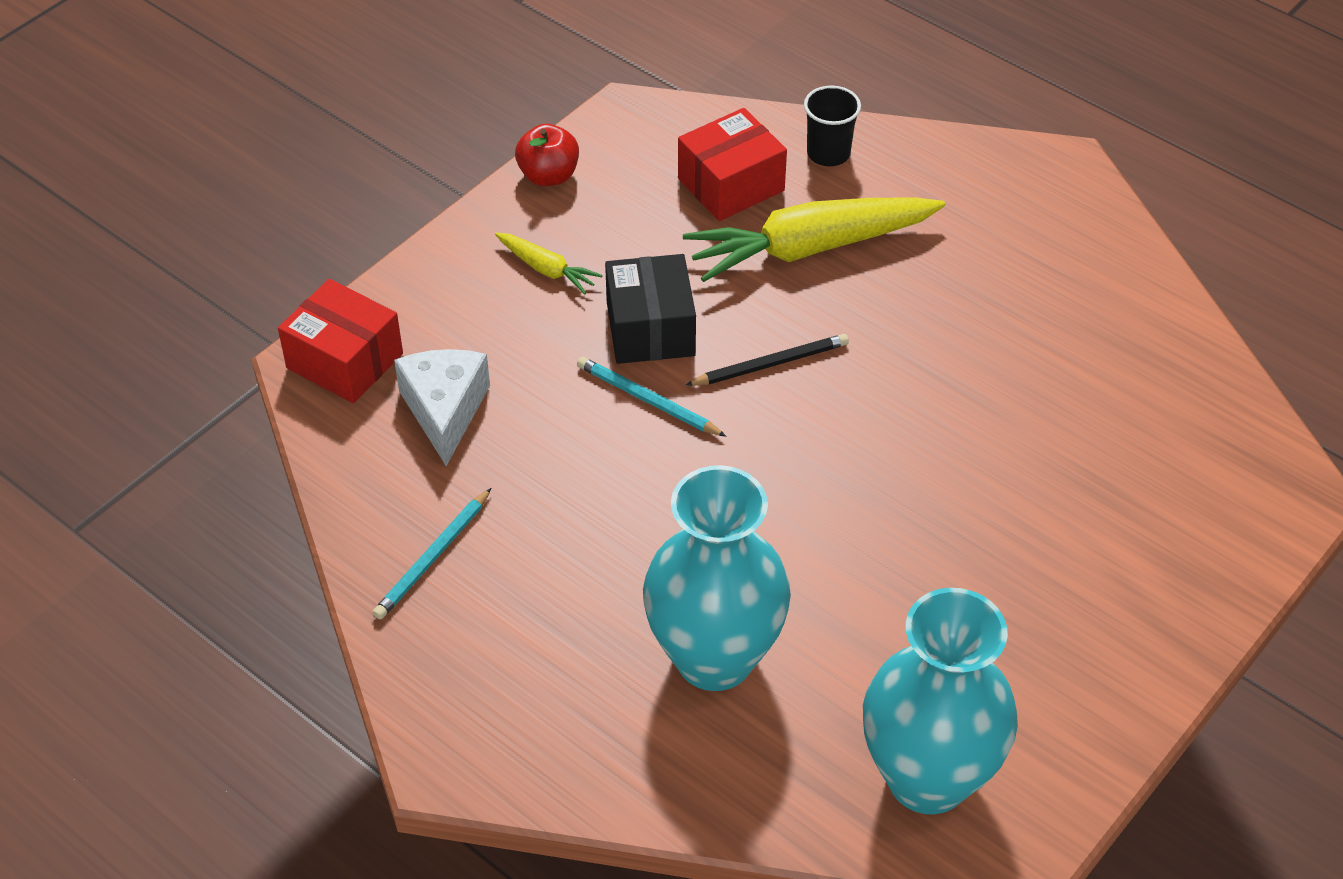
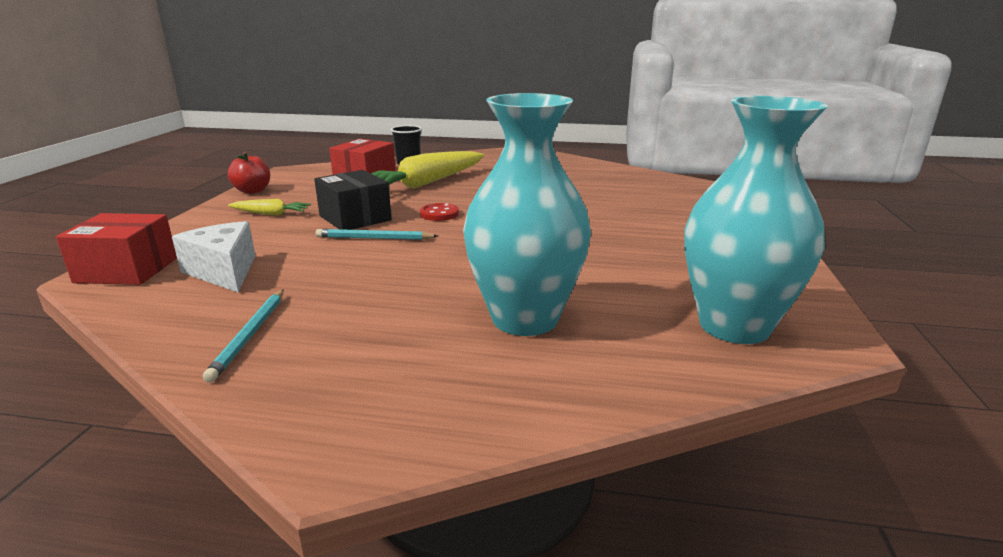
camera: 30 degrees left, 25 degrees down
(770, 364) = (439, 214): black pencil -> red button

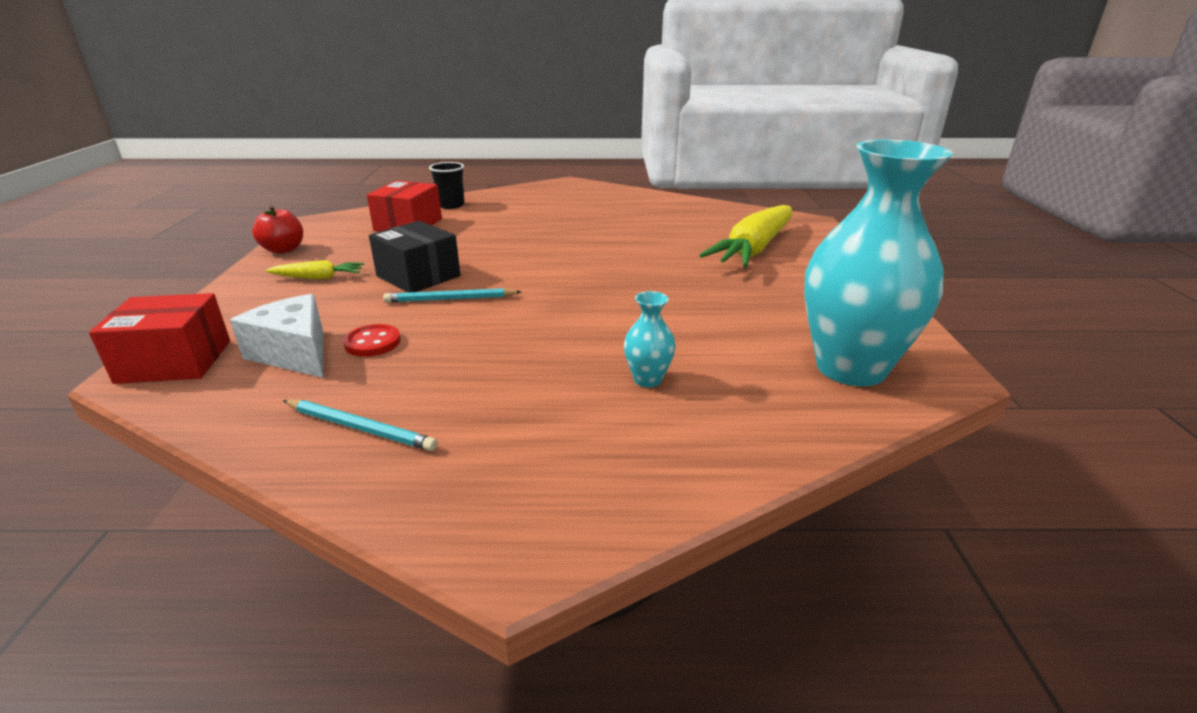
camera: 10 degrees left, 5 degrees up
(250, 335) = (360, 428): turquoise pencil -> turquoise pencil turned 60 degrees counterclockwise
(425, 183) = (480, 229): yellow carrot -> yellow carrot (753, 249)
(439, 214) = (510, 265): red button -> red button (372, 342)
(525, 319) = (647, 379): turquoise vase -> turquoise vase, size x0.41

